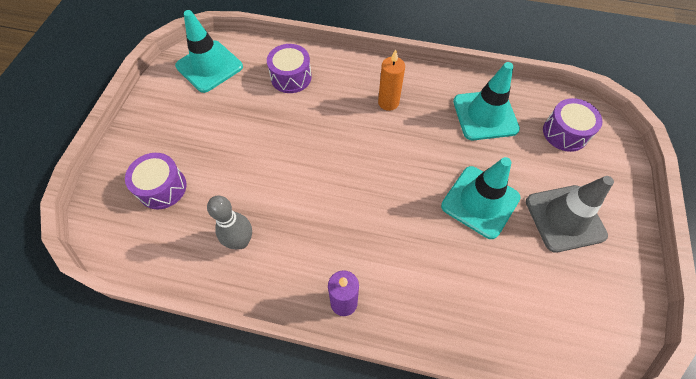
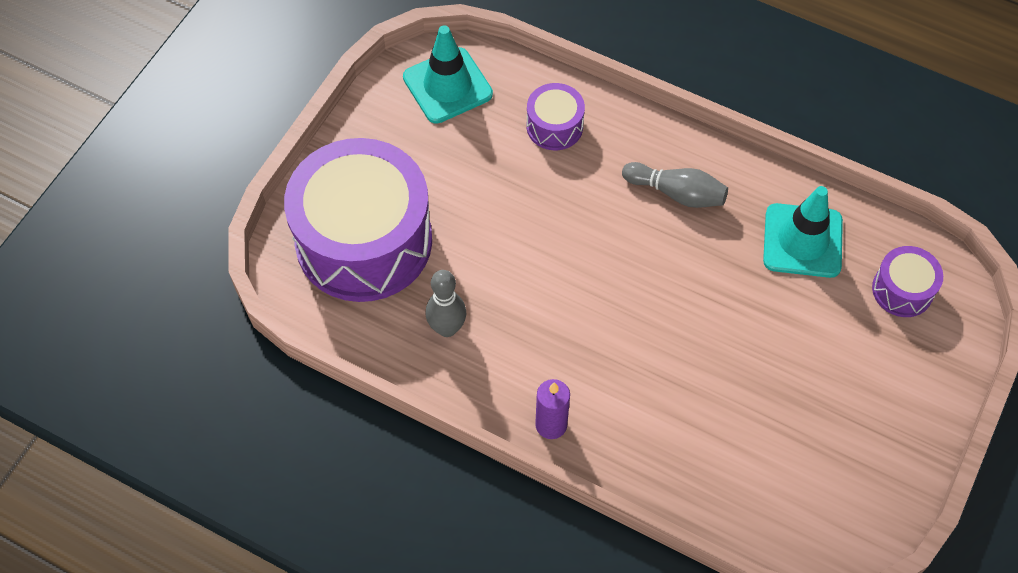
camera: 15 degrees right, 0 degrees up
(162, 188) = (364, 241): purple drum -> purple drum, size x2.29
(388, 102) = (676, 193): orange candle -> grey bowling pin
(480, 202) = (752, 351): turquoise traffic cone -> none
(564, 218) = (852, 397): grey traffic cone -> none

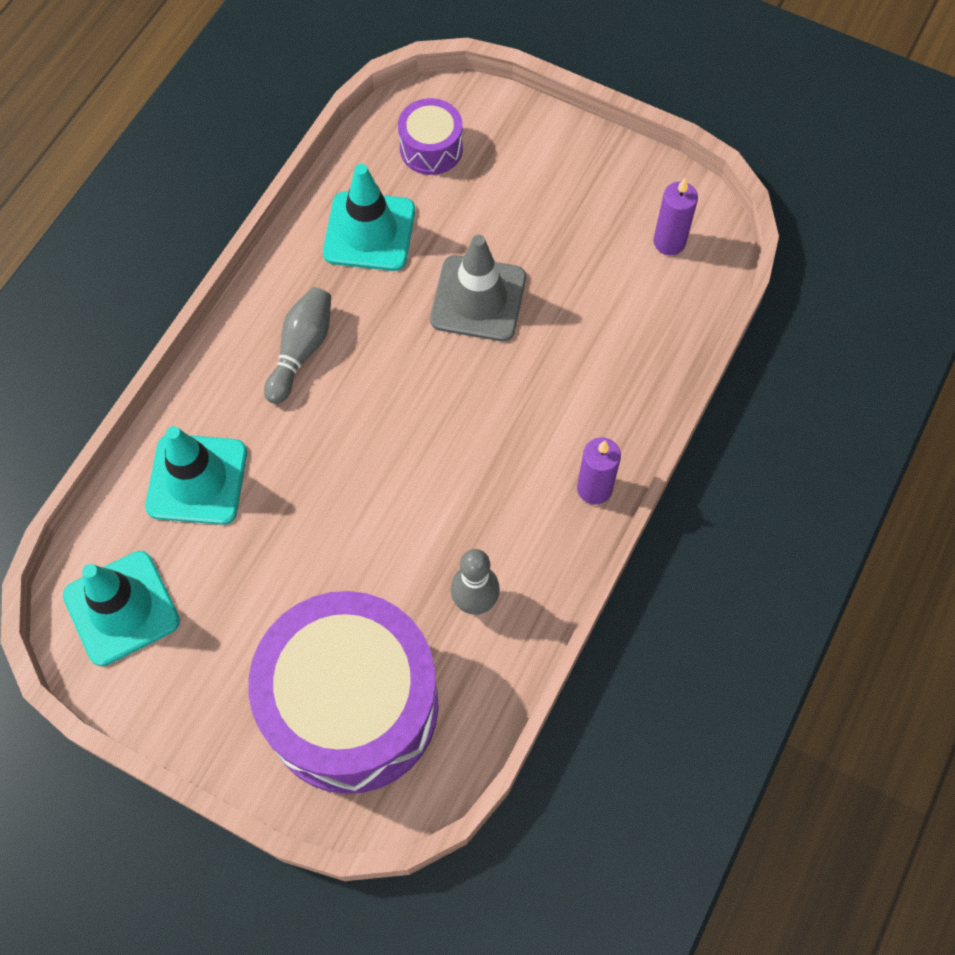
camera: 90 degrees left, 5 degrees up
(554, 126) = (197, 479): purple drum -> turquoise traffic cone
(739, 330) = (478, 299): none -> grey traffic cone
(820, 503) = (669, 242): none -> purple candle

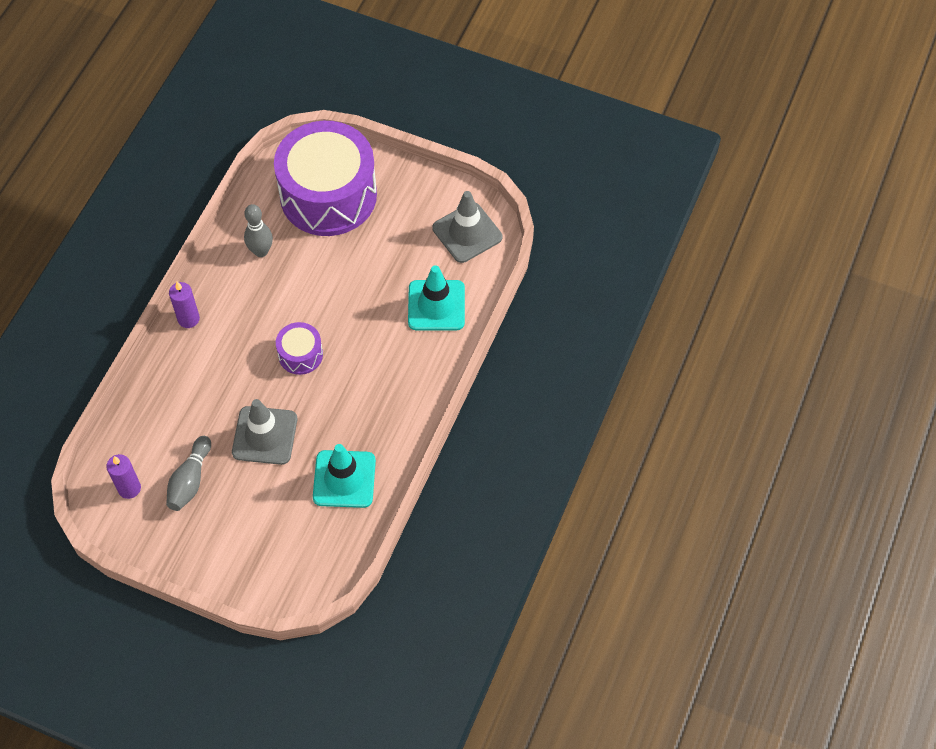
camera: 175 degrees right, 5 degrees down
(121, 608) = (467, 233): turquoise traffic cone -> grey traffic cone
(301, 350) = (382, 391): grey bowling pin -> grey bowling pin (190, 480)
(431, 148) = (304, 550): purple drum -> purple drum (300, 354)

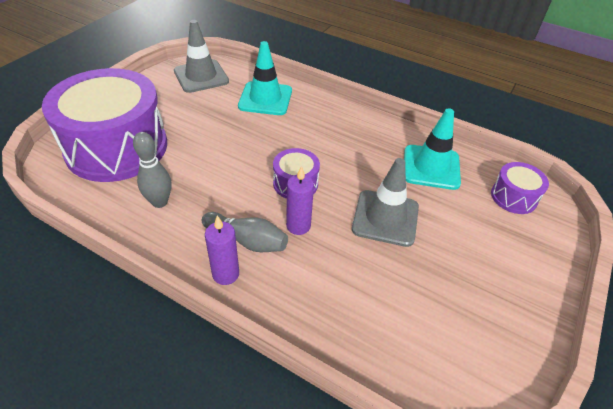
camera: 85 degrees left, 15 degrees down
(129, 488) = (457, 354): purple candle -> purple candle (298, 226)
(190, 480) = (441, 287): grey bowling pin -> grey bowling pin (247, 240)
(310, 557) = (513, 197): none -> purple drum

